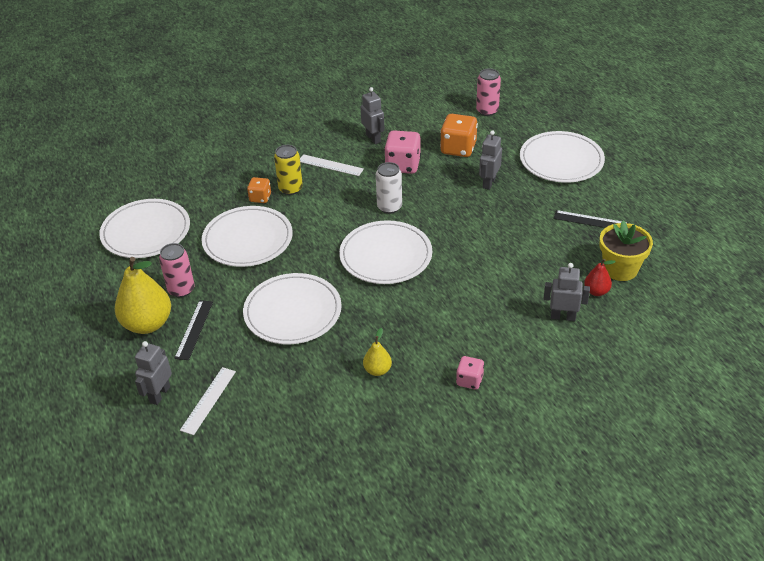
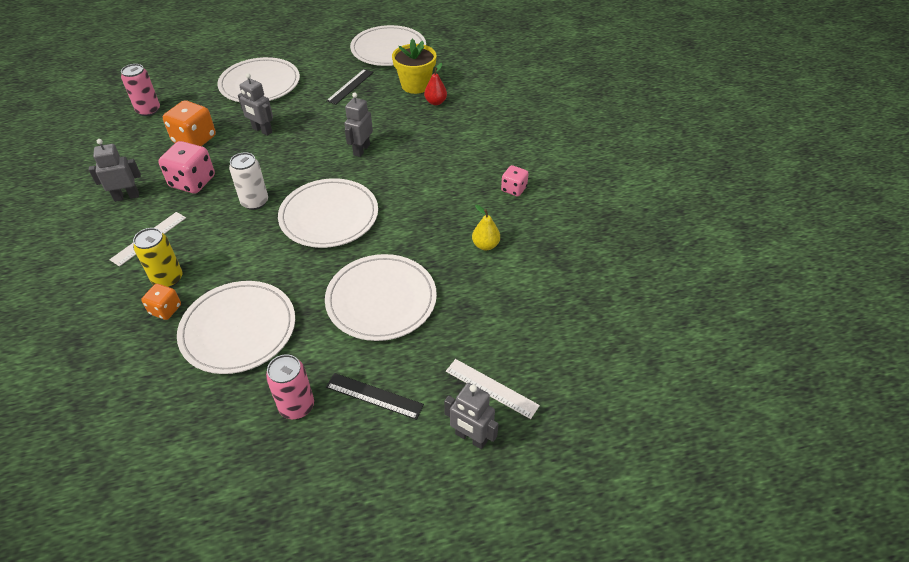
camera: 80 degrees left, 5 degrees up
(146, 232) = (155, 445): white plate -> white plate (388, 49)
(147, 324) = (345, 448): yellow pear -> none
(563, 317) = (457, 124): grey robot -> grey robot (361, 150)

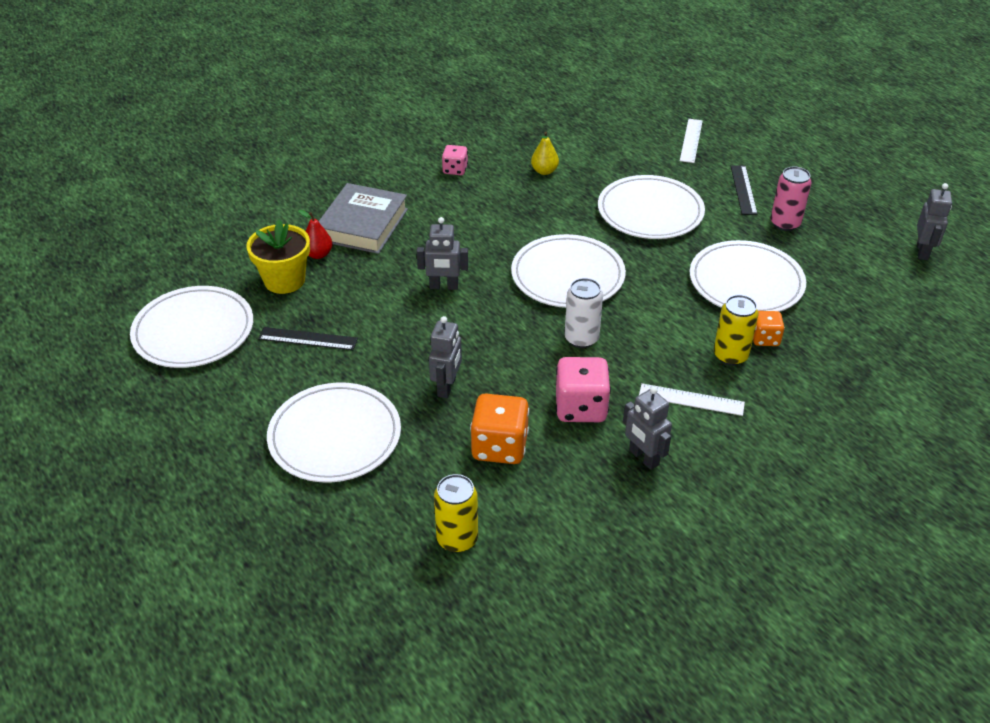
camera: 110 degrees left, 5 degrees down
(148, 110) = (457, 539): pink can -> yellow can
(460, 127) = (363, 225): none -> grey book
(471, 438) = (738, 141): grey robot -> grey robot (922, 252)

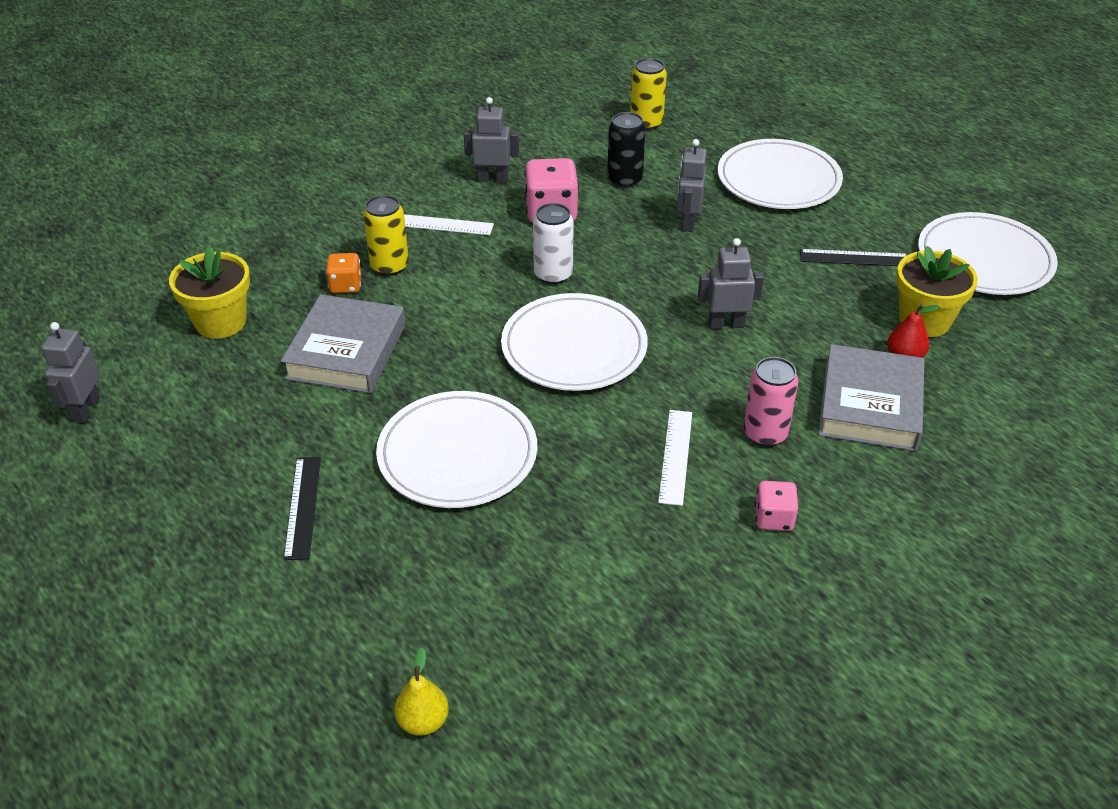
camera: 175 degrees right, 0 degrees up
(499, 447) = (624, 180): orange dice -> black can
(544, 171) = (626, 525): yellow pear -> yellow pear (423, 721)
(643, 458) = (492, 179): grey robot -> grey robot turned 45 degrees counterclockwise
(691, 140) = (364, 620): white ruler -> white ruler (675, 456)
(746, 282) = (346, 352): white plate -> grey book
(785, 223) = (260, 445): pink can -> pink can (765, 433)
(859, 312) = (220, 322): none -> yellow flower pot

